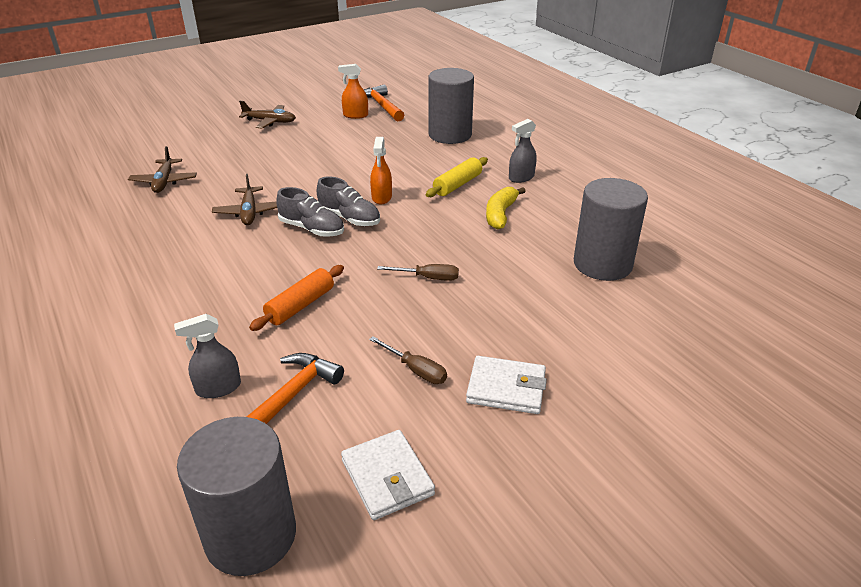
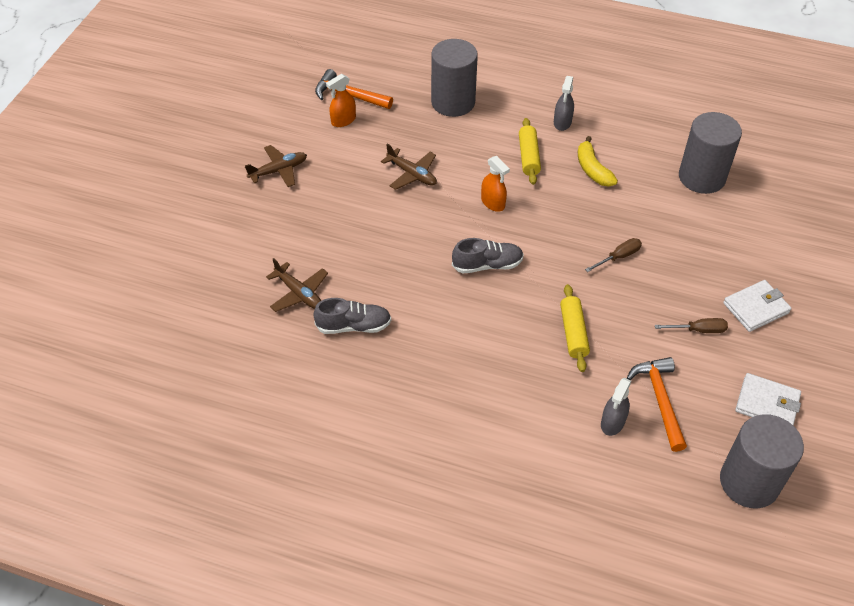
camera: 40 degrees left, 15 degrees up
(249, 212) = (418, 279): brown plane -> brown plane (412, 174)
(300, 305) = (573, 333): orange rolling pin -> yellow rolling pin
(349, 218) = (499, 238): grey shoe -> grey shoe (354, 326)

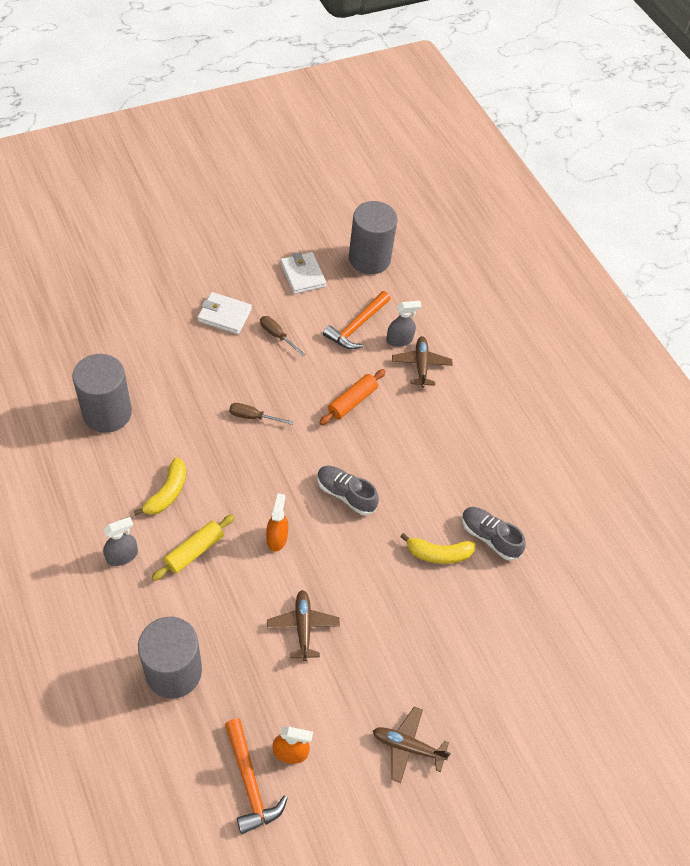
camera: 140 degrees left, 5 degrees up
(299, 293) = (504, 600): brown plane -> brown plane (421, 365)
(378, 283) = (438, 554): none -> yellow banana
(573, 333) = (352, 401): yellow rolling pin -> orange rolling pin

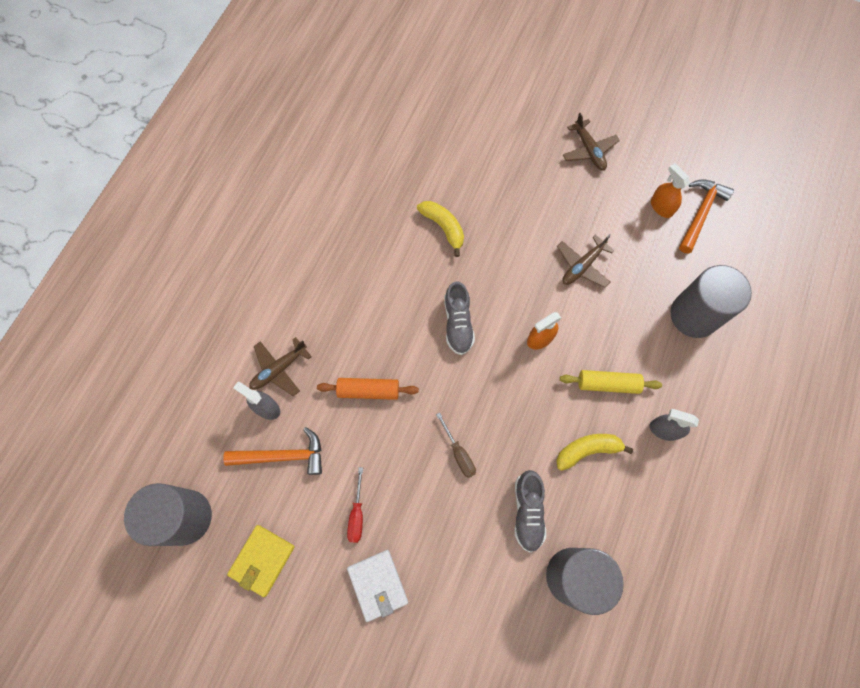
camera: 125 degrees left, 15 degrees up
(277, 336) = (357, 514): brown screwdriver -> red screwdriver
(303, 275) = (262, 560): white wallet -> yellow wallet
(489, 537) = (398, 206): grey shoe -> grey shoe (528, 512)

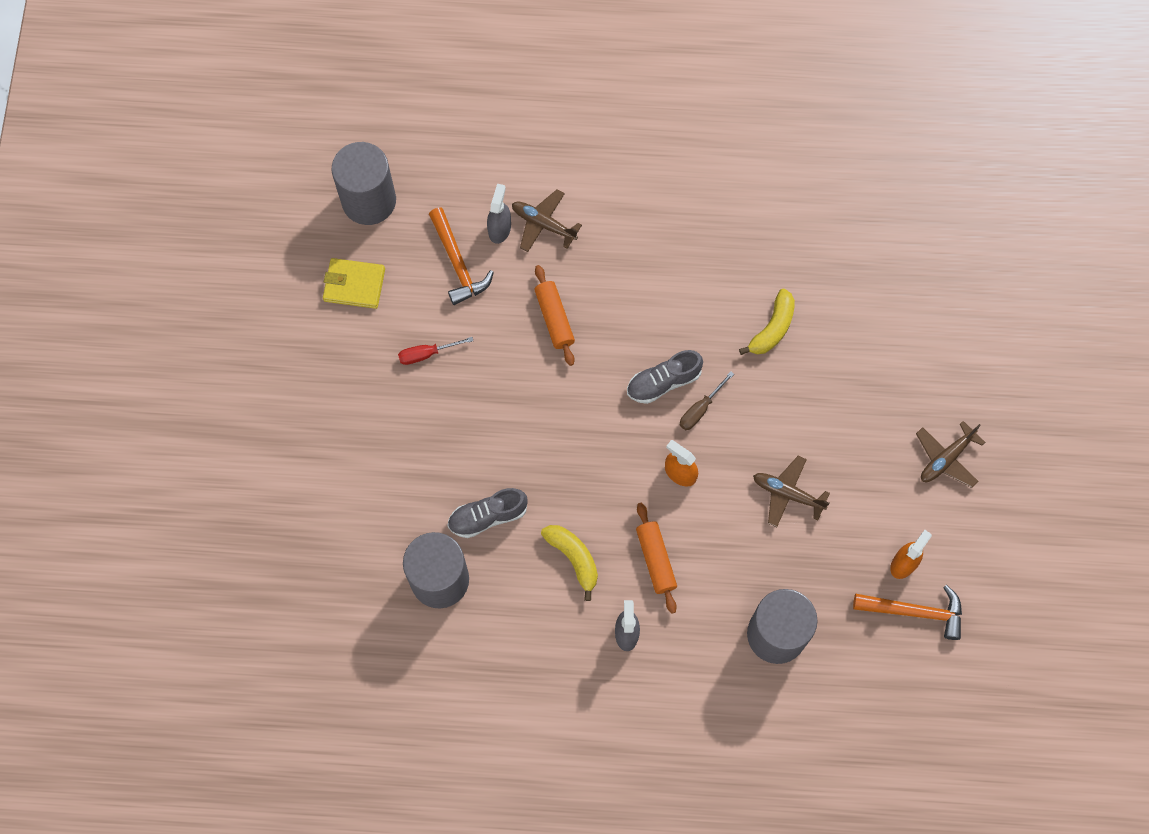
camera: 70 degrees right, 0 degrees up
(378, 585) = (368, 397): white wallet -> none
(458, 453) = (522, 429): brown screwdriver -> brown screwdriver (700, 409)
(608, 384) = (656, 560): yellow rolling pin -> orange rolling pin

